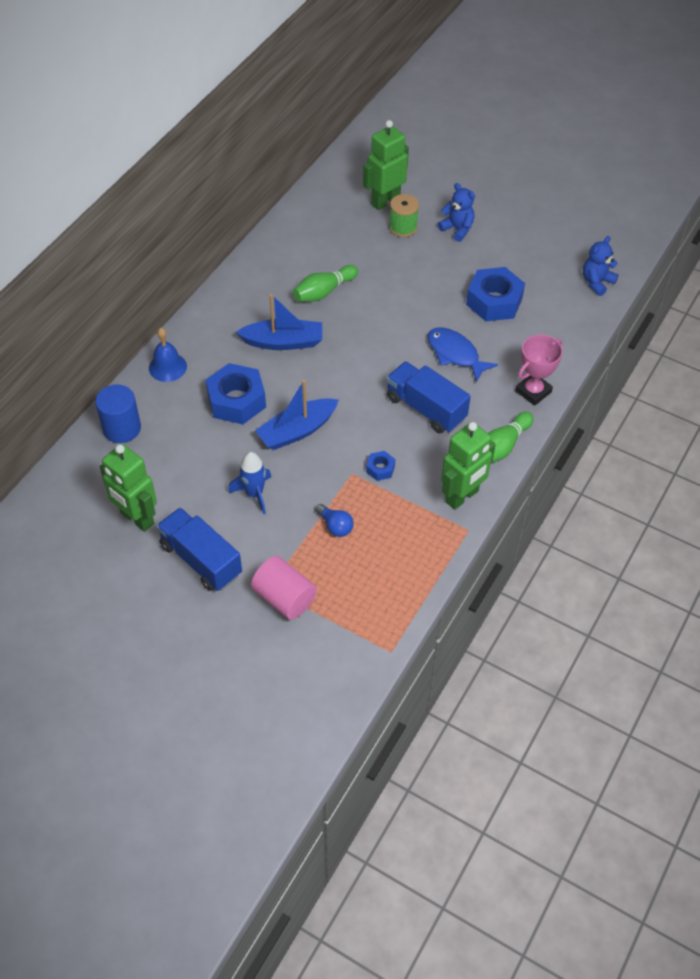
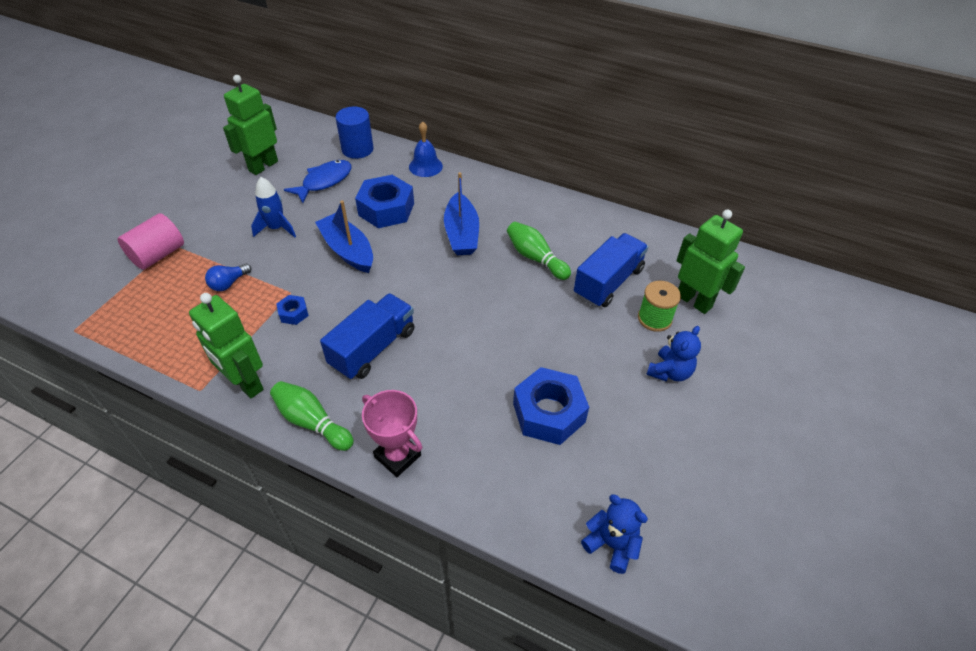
camera: 85 degrees right, 5 degrees down
(201, 559) = (213, 203): blue truck -> blue truck (608, 282)
(455, 354) = (455, 373): blue fish -> blue fish (324, 181)

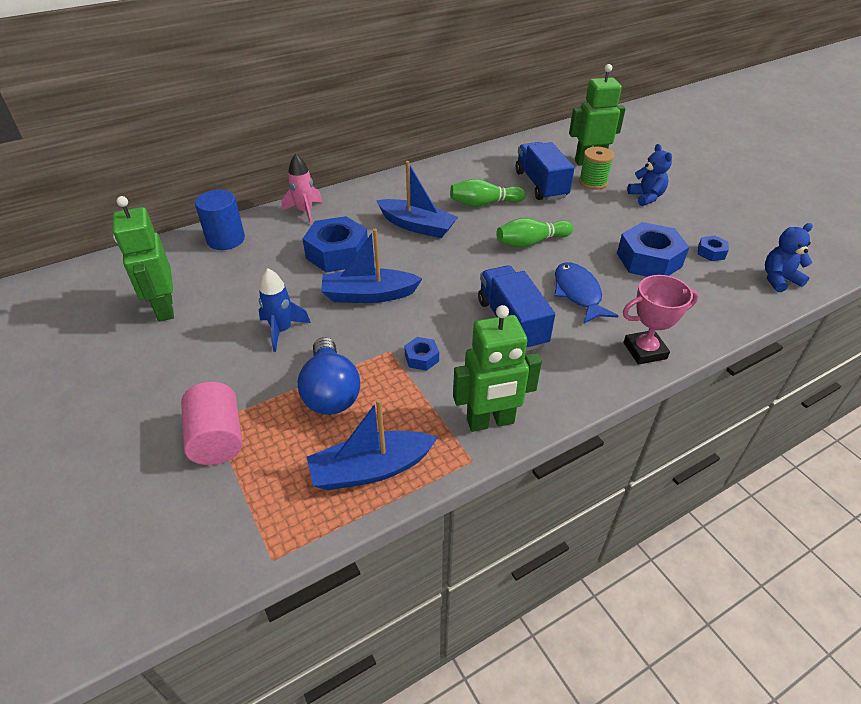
camera: 55 degrees left, 5 degrees down
(166, 339) = (371, 469): none -> blue boat
(229, 283) = (331, 392): blue light bulb -> blue light bulb, size x1.84
(312, 422) = (573, 390): green bowling pin -> green bowling pin (531, 242)
(324, 181) = (248, 276): blue fish -> blue fish (578, 293)
(425, 166) = (305, 211): blue bell -> pink rocket
(610, 463) = (711, 252): none -> blue nut

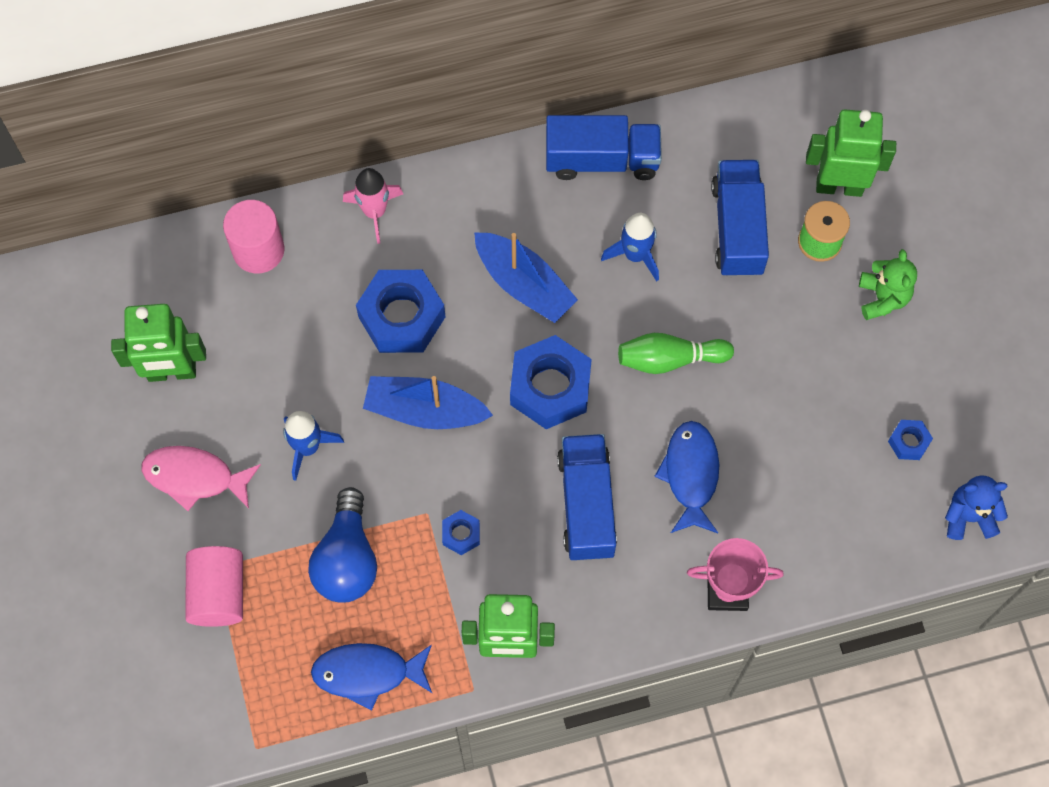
camera: 15 degrees right, 25 degrees up
(164, 308) = (172, 372): green robot -> green robot turned 90 degrees counterclockwise
(188, 365) = (195, 477): none -> pink fish
(226, 239) = (258, 250): blue cylinder -> pink cylinder
(371, 469) = (367, 673): blue boat -> blue fish
(444, 172) = (602, 160): none -> blue truck
(484, 203) = (635, 255): green bowling pin -> blue rocket
(646, 197) = (882, 298): blue teddy bear -> green teddy bear
(649, 260) = (814, 435): blue nut -> blue nut (550, 387)

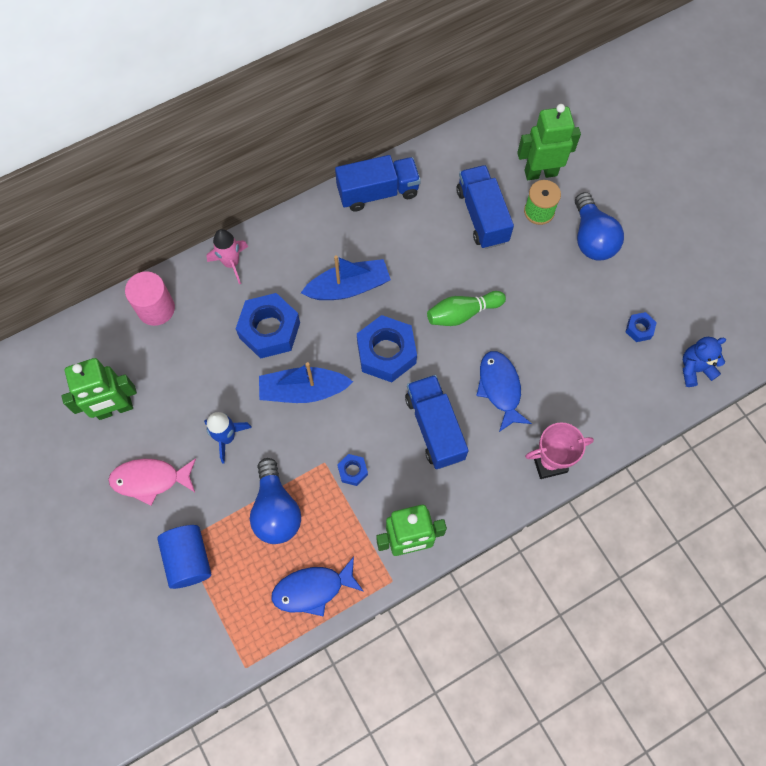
camera: 15 degrees left, 0 degrees up
(218, 593) = (188, 559): pink cylinder -> blue cylinder
(524, 284) = (348, 287): blue boat -> blue boat turned 45 degrees counterclockwise
(635, 255) = (419, 249): blue rocket -> none
(882, 298) = (592, 238): green teddy bear -> blue light bulb

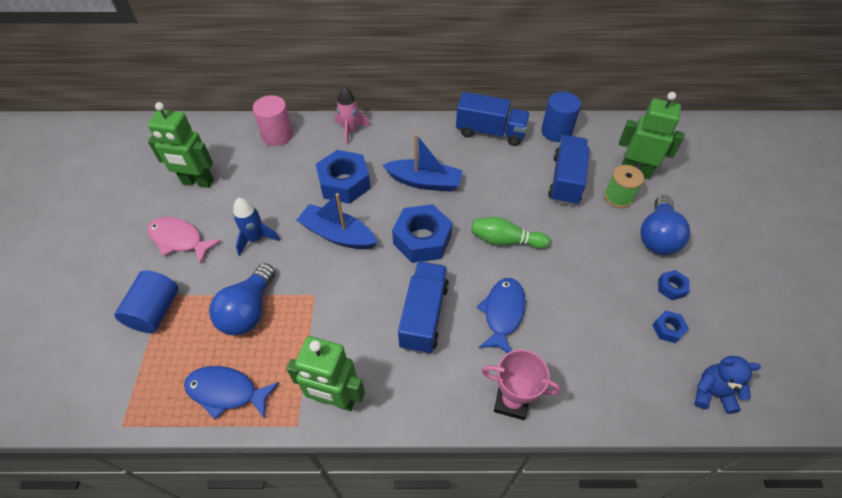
camera: 30 degrees right, 15 degrees down
(352, 471) = (331, 313): blue nut -> blue nut (671, 288)
(443, 159) = (556, 131): none -> blue cylinder

